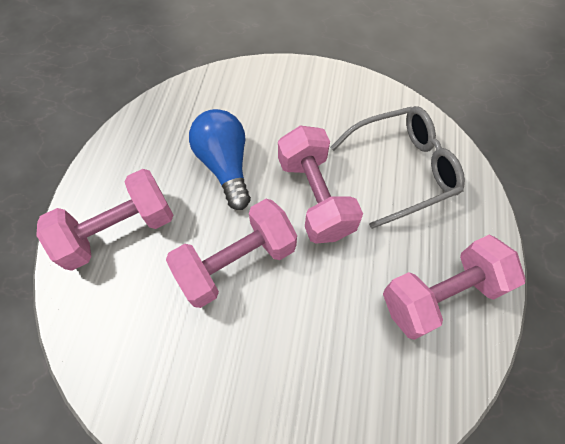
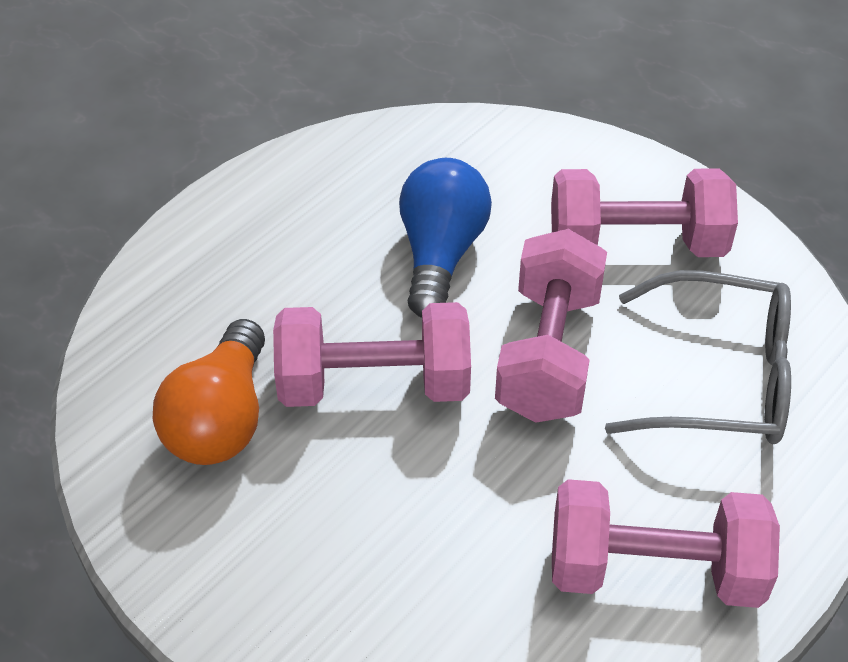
camera: 30 degrees right, 15 degrees down
(119, 230) = (238, 272): pink dumbbell -> pink dumbbell (636, 244)
(163, 331) = (220, 419): none -> orange light bulb

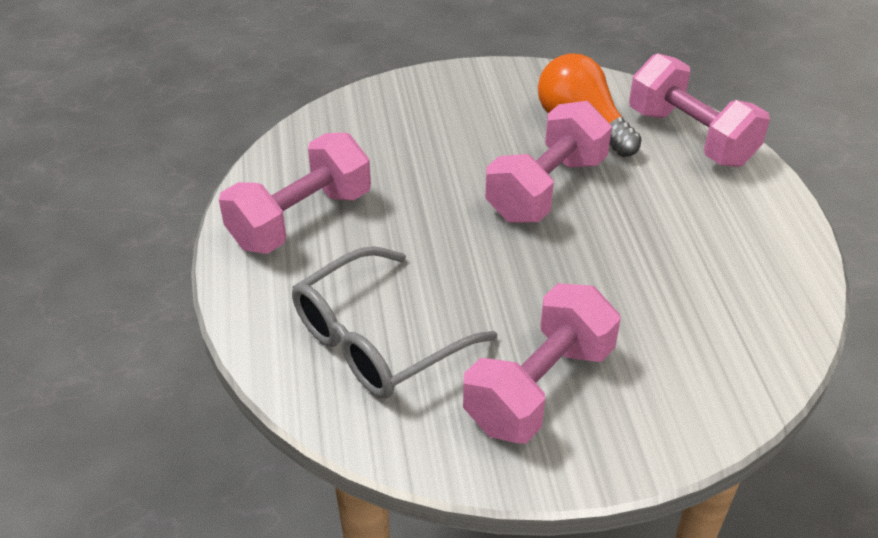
camera: 130 degrees right, 5 degrees down
(440, 254) = (631, 277): blue light bulb -> none
(548, 354) = (488, 273): pink dumbbell -> pink dumbbell (690, 137)

